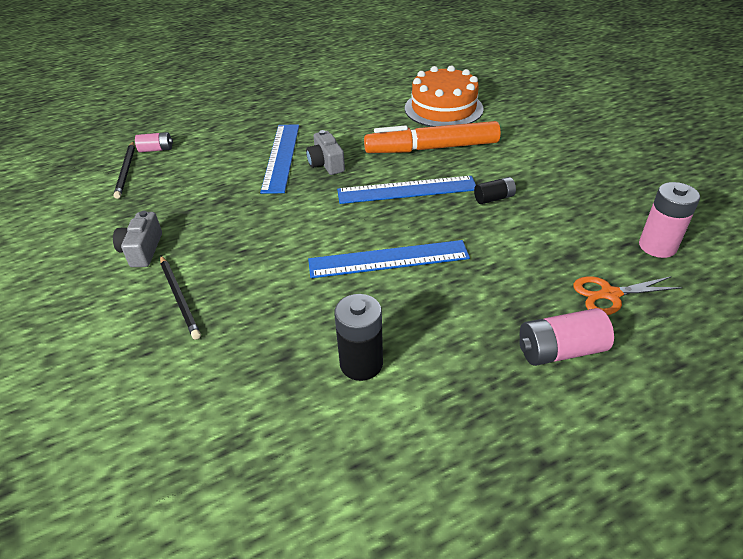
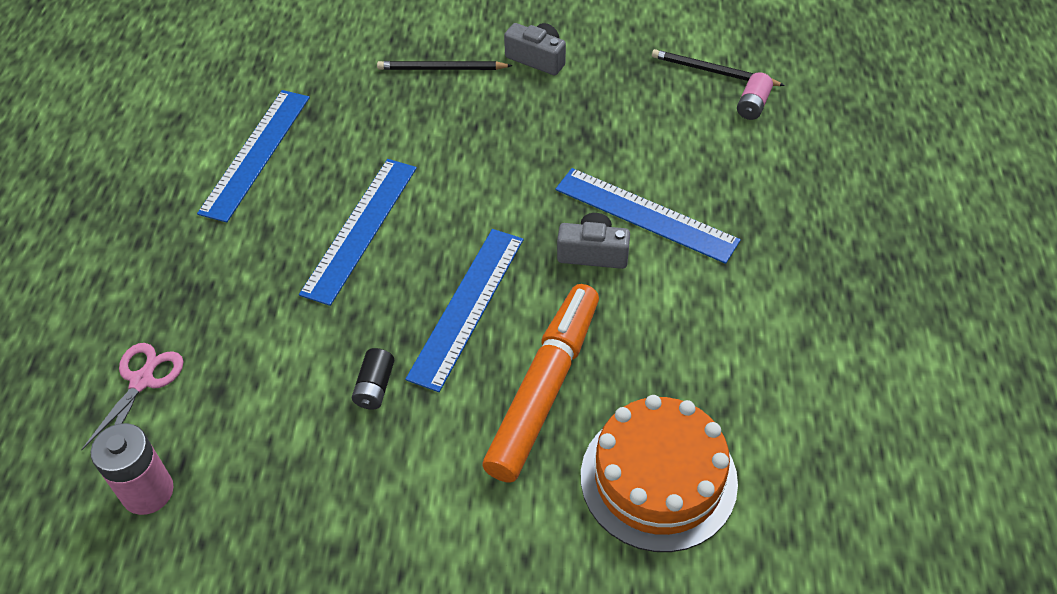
camera: 120 degrees right, 10 degrees up
(361, 364) = (256, 154): black battery -> blue ruler
(560, 350) = (133, 290): pink battery -> none
(610, 294) = (142, 381): orange scissors -> pink scissors

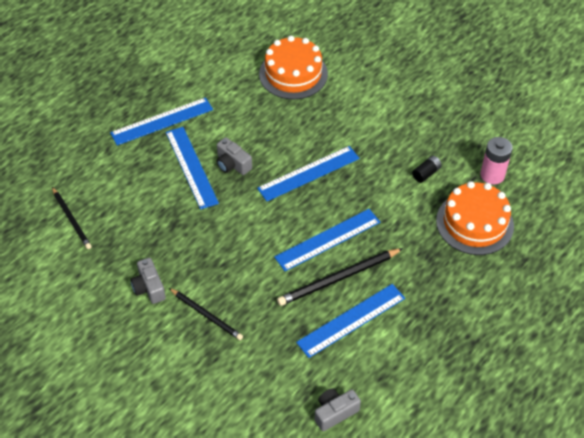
camera: 145 degrees left, 0 degrees up
(142, 381) = (474, 223): pink scissors -> orange cake
(213, 61) = (335, 412): none -> grey camera
(308, 190) = (338, 278): none -> black pencil
(375, 387) = (374, 163): black battery -> black battery (426, 173)
(544, 389) = (306, 124): orange marker -> none
(753, 105) = (78, 189): pink battery -> none
(766, 254) = (162, 121): none -> blue ruler

